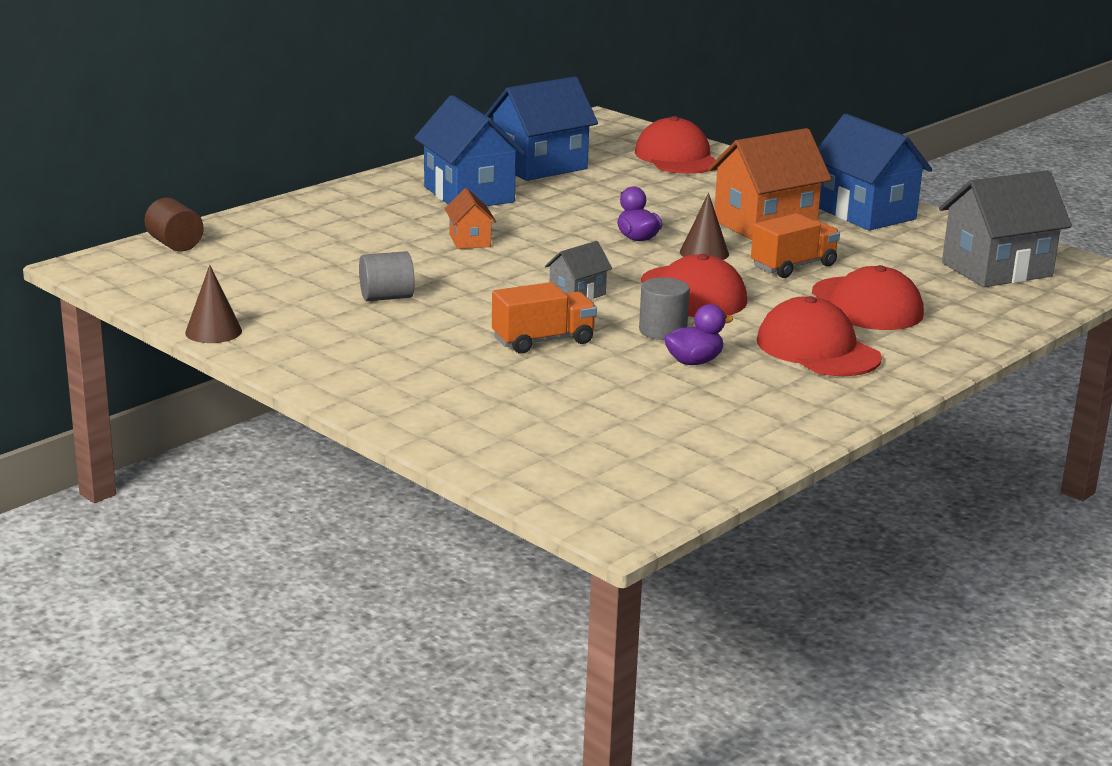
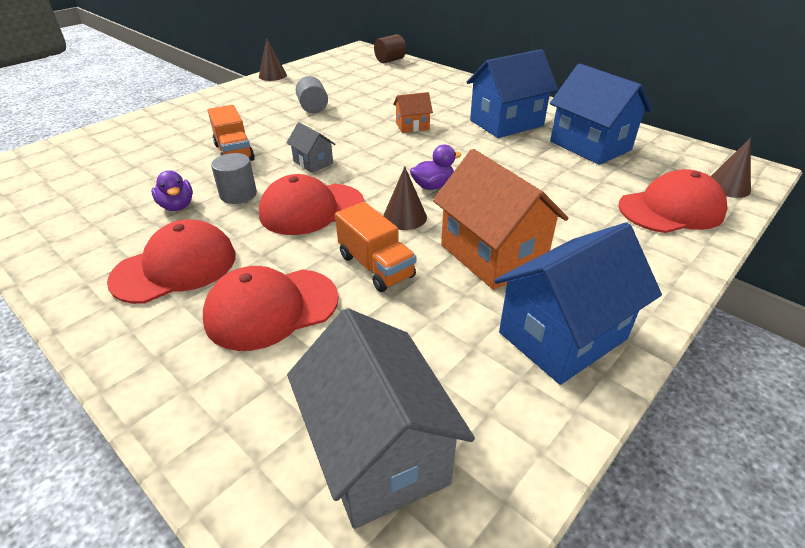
camera: 90 degrees right, 15 degrees up
(633, 133) = (727, 186): none -> brown cone

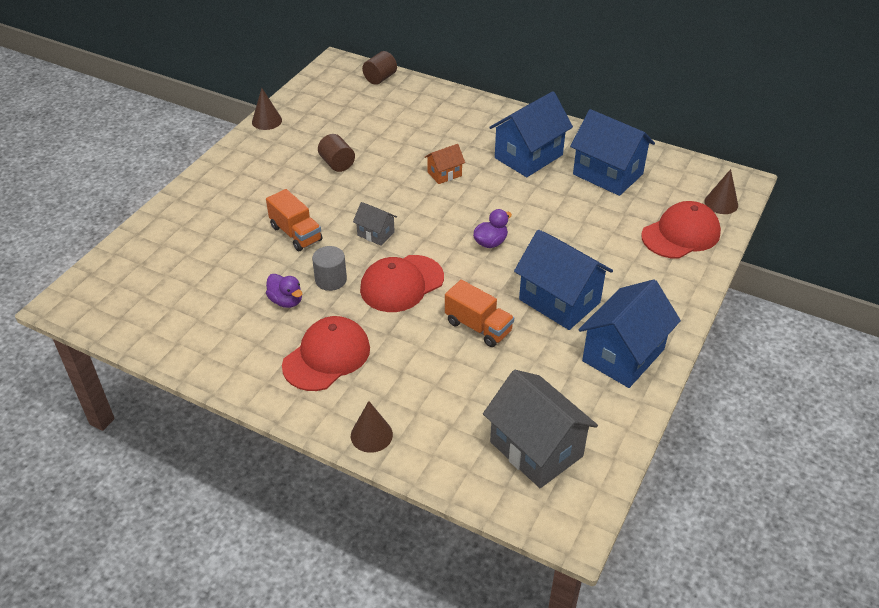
camera: 15 degrees left, 5 degrees up
(271, 308) = (420, 374): red cap -> none
(313, 108) = (337, 164): grey cylinder -> brown cylinder
(404, 217) = (480, 278): brown cone -> brown cone (371, 435)
(492, 255) = (559, 301): orange house -> blue house

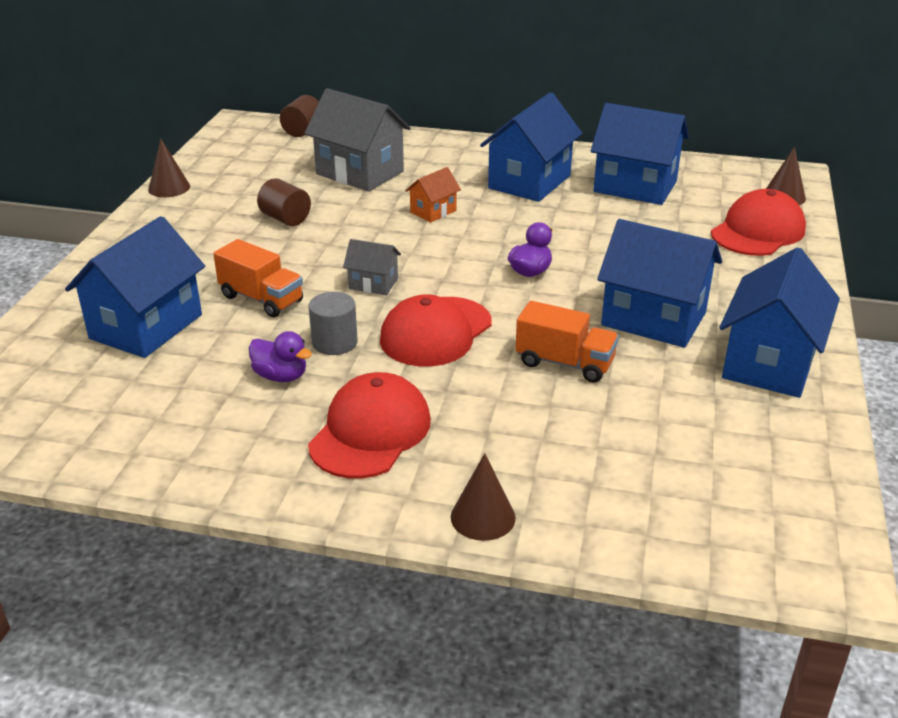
camera: 15 degrees left, 10 degrees down
(214, 244) = (146, 327): none -> blue house
(536, 449) = (723, 490): grey house -> grey house (360, 173)

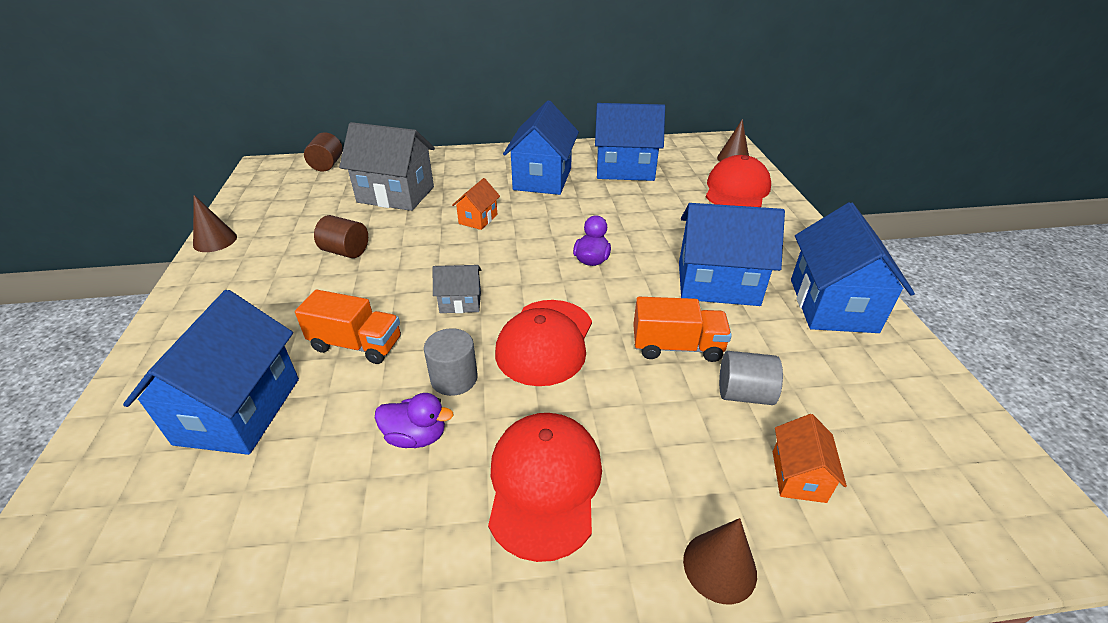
camera: 20 degrees left, 5 degrees up
(603, 413) = (744, 394): none -> grey cylinder
(604, 481) = (798, 476): none -> orange house

